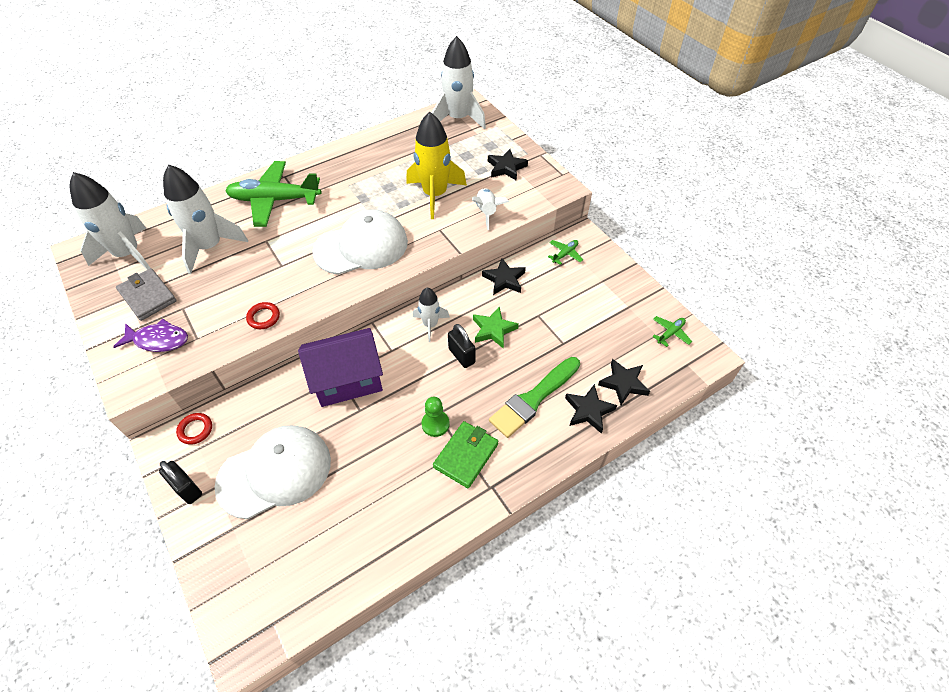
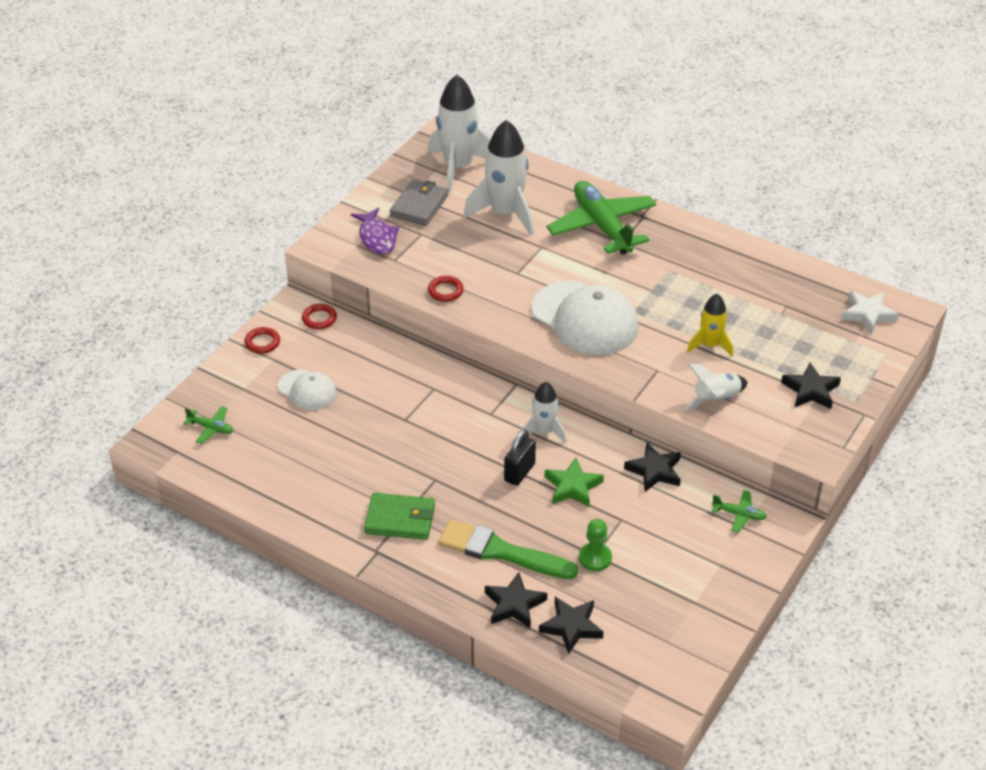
camera: 65 degrees right, 10 degrees down
(187, 489) = (262, 342): black padlock -> red ring
(275, 472) = (307, 390): white cap -> white cap, size x0.54
(348, 380) = (433, 396): purple house -> none
(435, 195) = (710, 345): yellow rocket -> yellow rocket, size x0.56
(435, 424) = (422, 482): green pawn -> green pawn (595, 558)
(458, 119) = (867, 314): white rocket -> white star
(670, 333) = (679, 655): green plane -> green plane (211, 428)

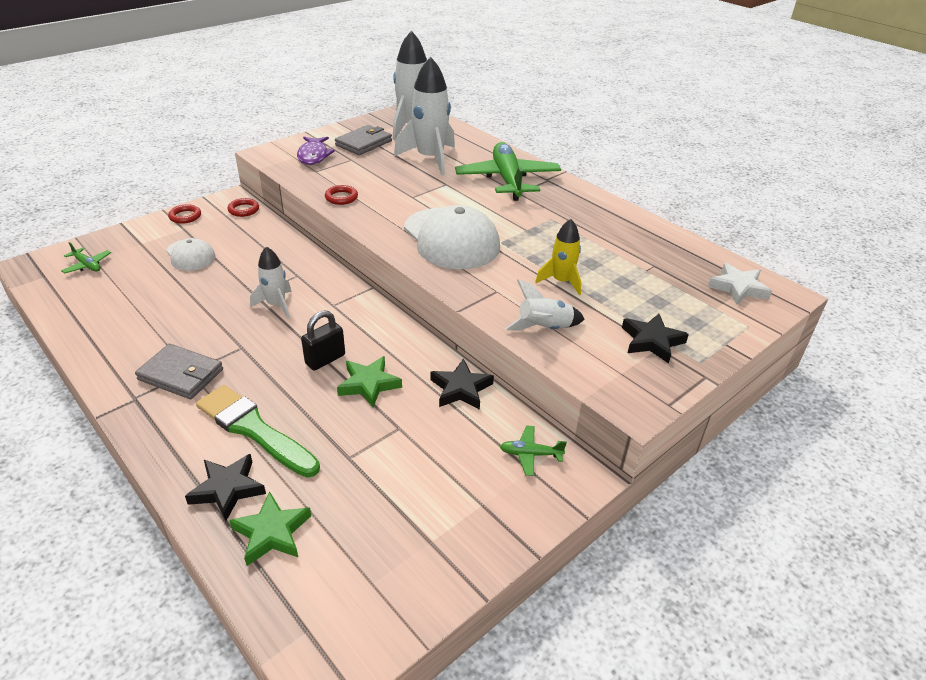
camera: 15 degrees right, 5 degrees down
(400, 519) = (181, 374): green wallet -> grey wallet
(544, 431) = (373, 330): white rocket -> white rocket (276, 305)
(571, 627) = (272, 533): black star -> green star
(595, 558) = (347, 461): green pawn -> none
(739, 514) = (530, 454): green plane -> green plane turned 150 degrees clockwise

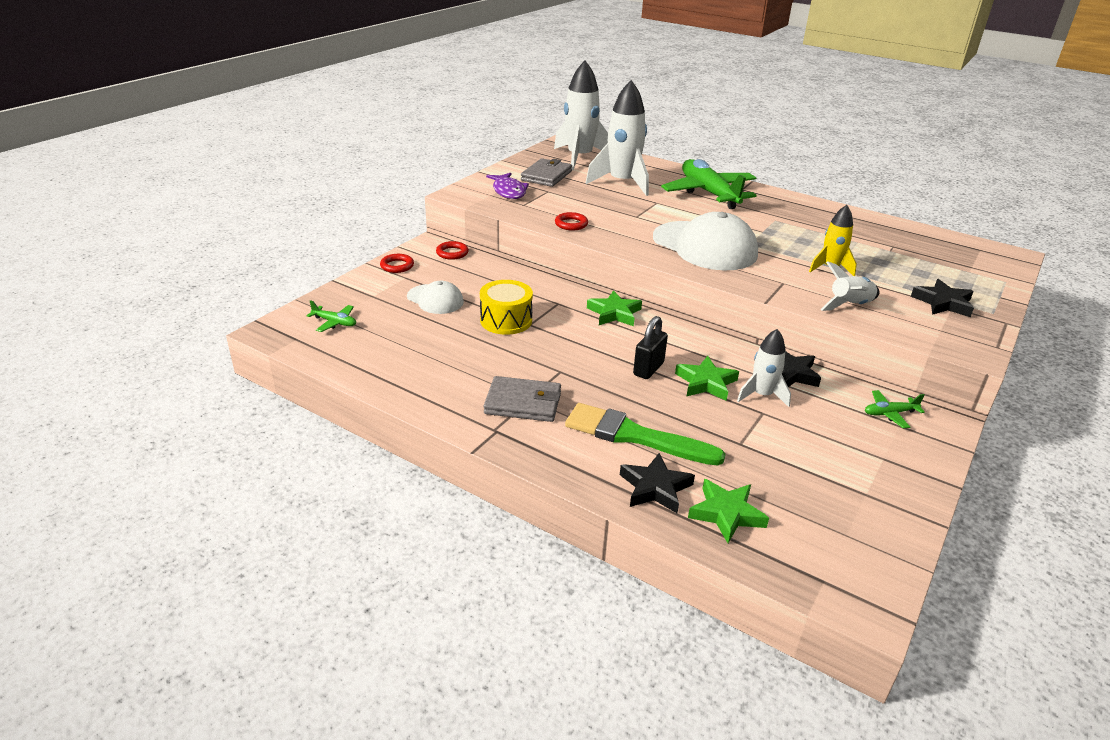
camera: 15 degrees left, 5 degrees down
(235, 286) = (506, 320): none -> yellow drum
(276, 305) = (561, 331): white rocket -> white rocket (762, 395)
(341, 294) = (614, 313): none -> green star
(738, 288) = (973, 254): white star -> none

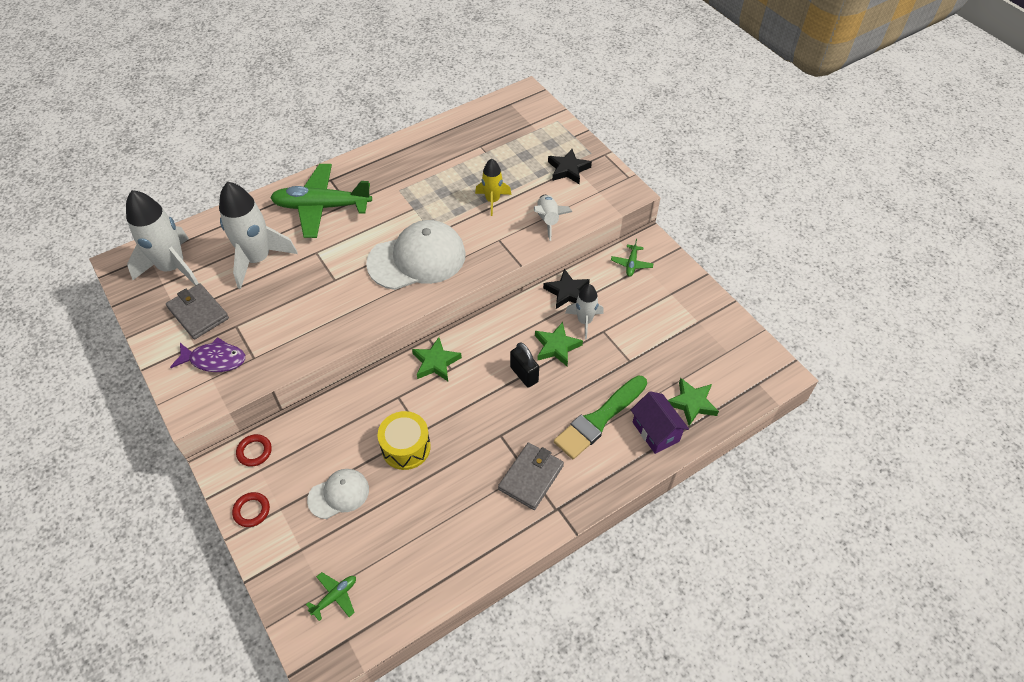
camera: 65 degrees left, 20 degrees up
(571, 224) = (320, 335): red ring -> none
(655, 488) = (655, 431): black star -> purple house

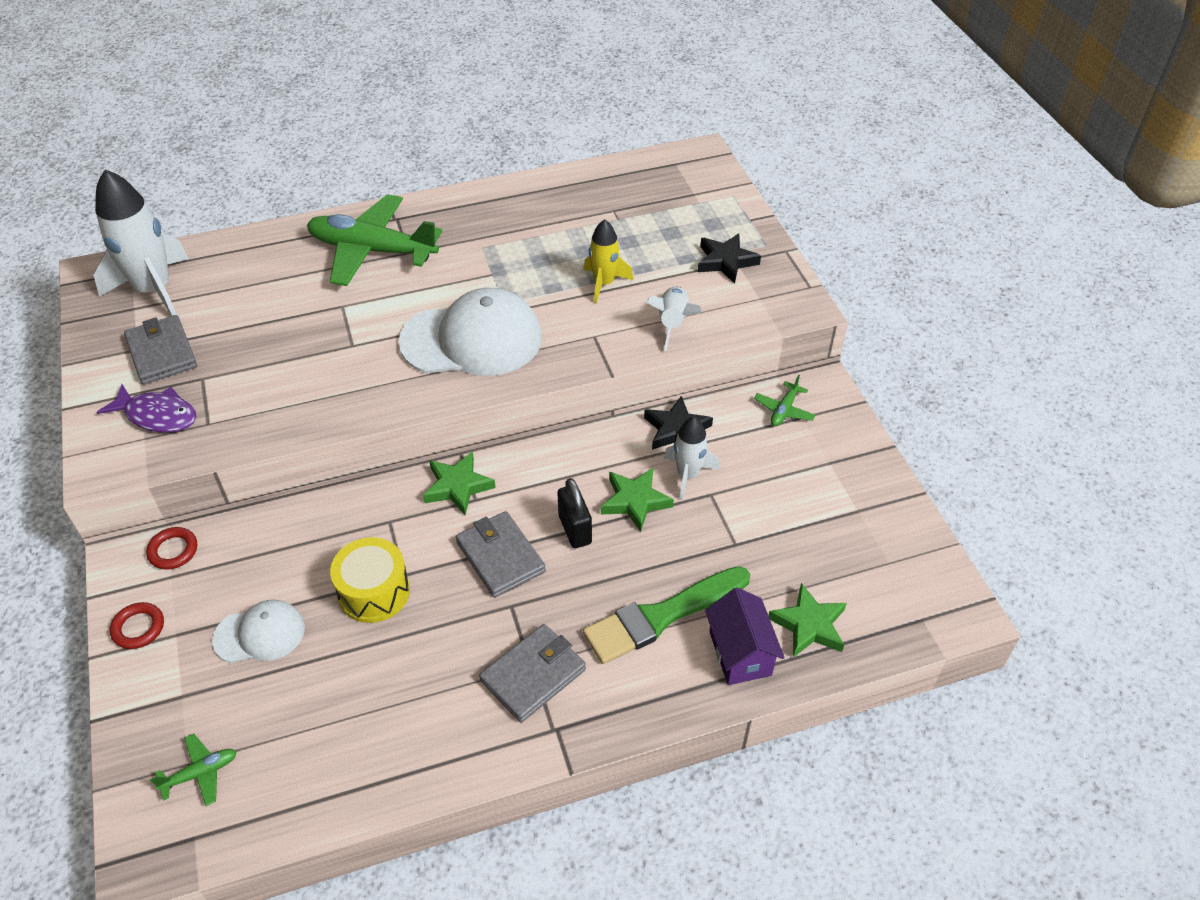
camera: 15 degrees right, 5 degrees down
(258, 259) = (264, 300): white rocket -> none
(482, 404) = (500, 557): none -> grey wallet

